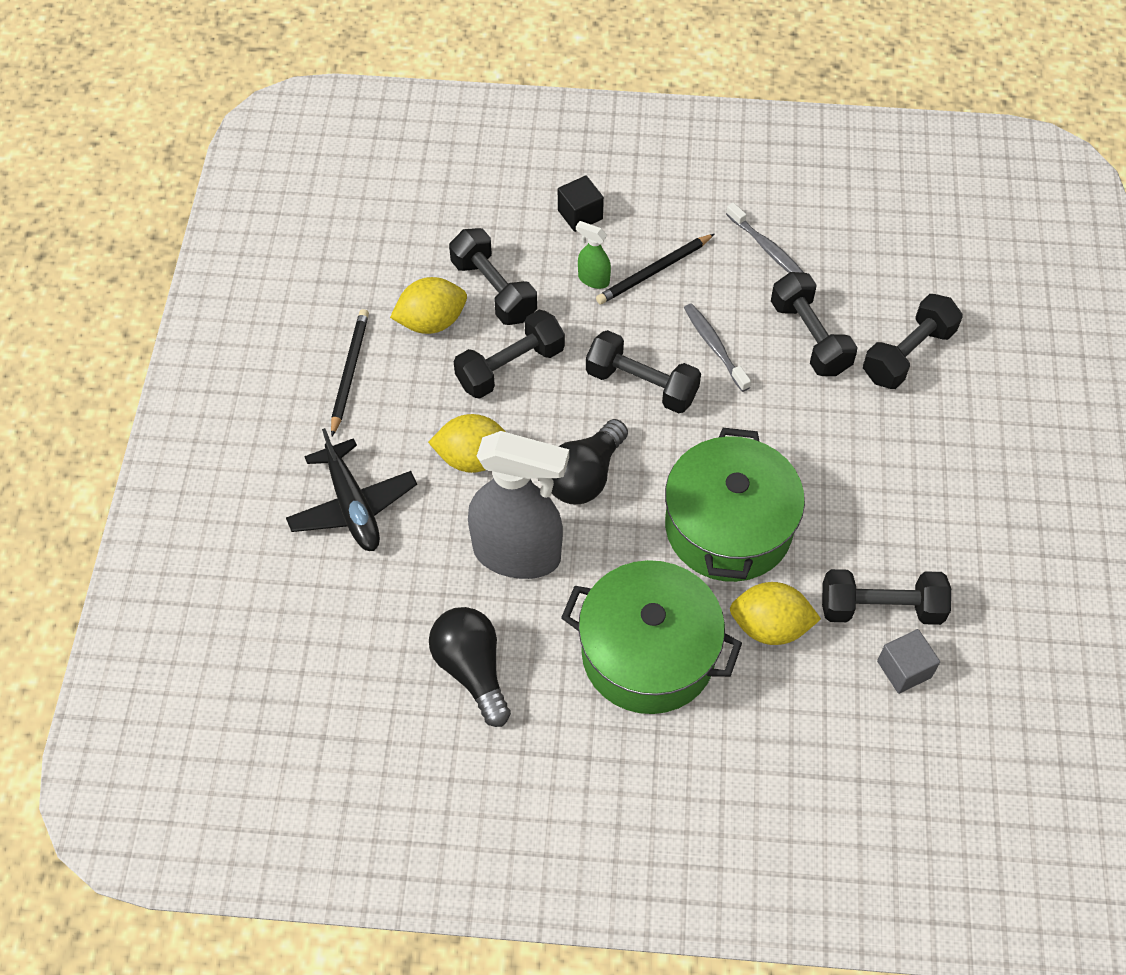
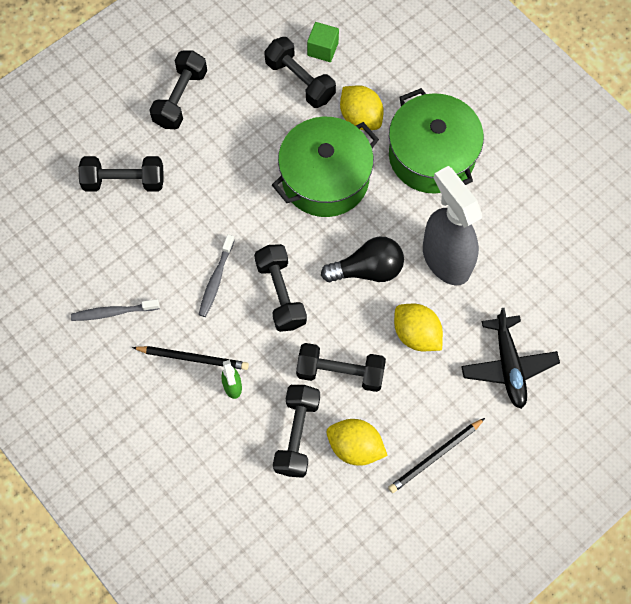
camera: 135 degrees left, 10 degrees up
(352, 506) = (508, 365): black plane -> black plane turned 150 degrees clockwise
(472, 669) = (525, 222): black light bulb -> none
(580, 214) = (189, 441): black cube -> none
(767, 248) = (113, 312): grey toothbrush -> grey toothbrush turned 105 degrees counterclockwise
(809, 337) = (160, 237): black dumbbell -> black dumbbell (180, 98)
(904, 669) = (323, 49): grey cube -> green cube

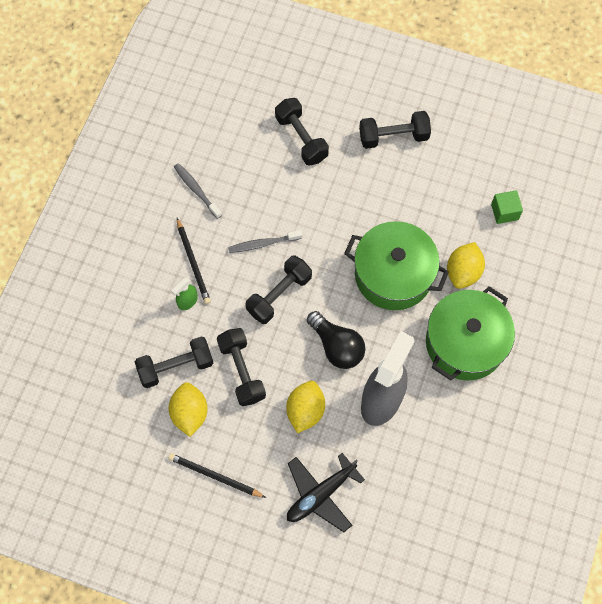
camera: 60 degrees right, 0 degrees up
(300, 81) = (465, 211): black dumbbell -> none

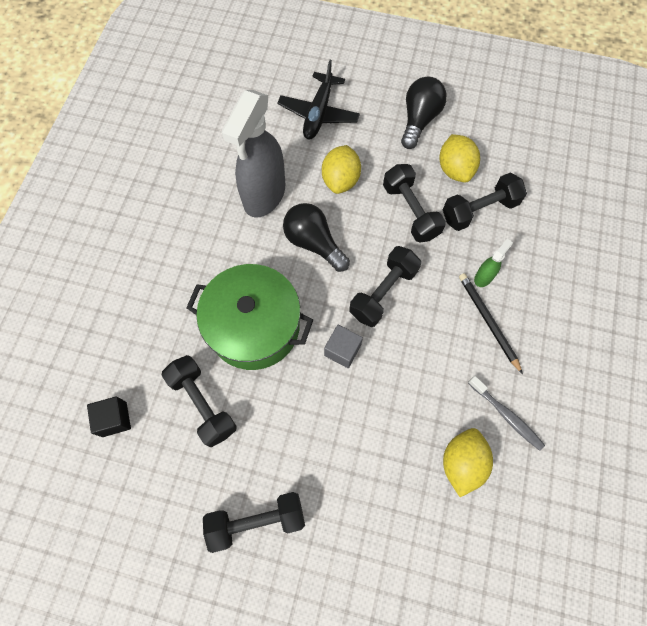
camera: 175 degrees right, 0 degrees up
(215, 476) = (419, 120): black pencil -> black light bulb
(263, 244) = (411, 351): grey toothbrush -> none
(301, 138) = (383, 506): black dumbbell -> black dumbbell (203, 404)
(320, 249) = (342, 350): none -> grey cube
(320, 494) = (319, 113): black plane -> black plane turned 150 degrees clockwise
(463, 272) = (172, 336): yellow lemon -> yellow lemon (462, 463)
(465, 343) = (175, 257): green pot -> none
(504, 212) = (114, 419): green cube -> black cube

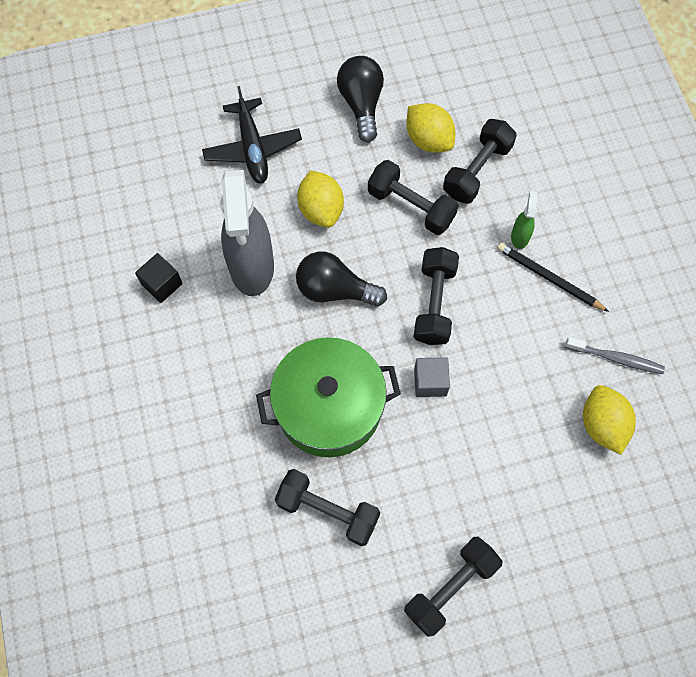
camera: 30 degrees left, 0 degrees up
(114, 419) = (248, 577): black cube -> black cube (162, 284)

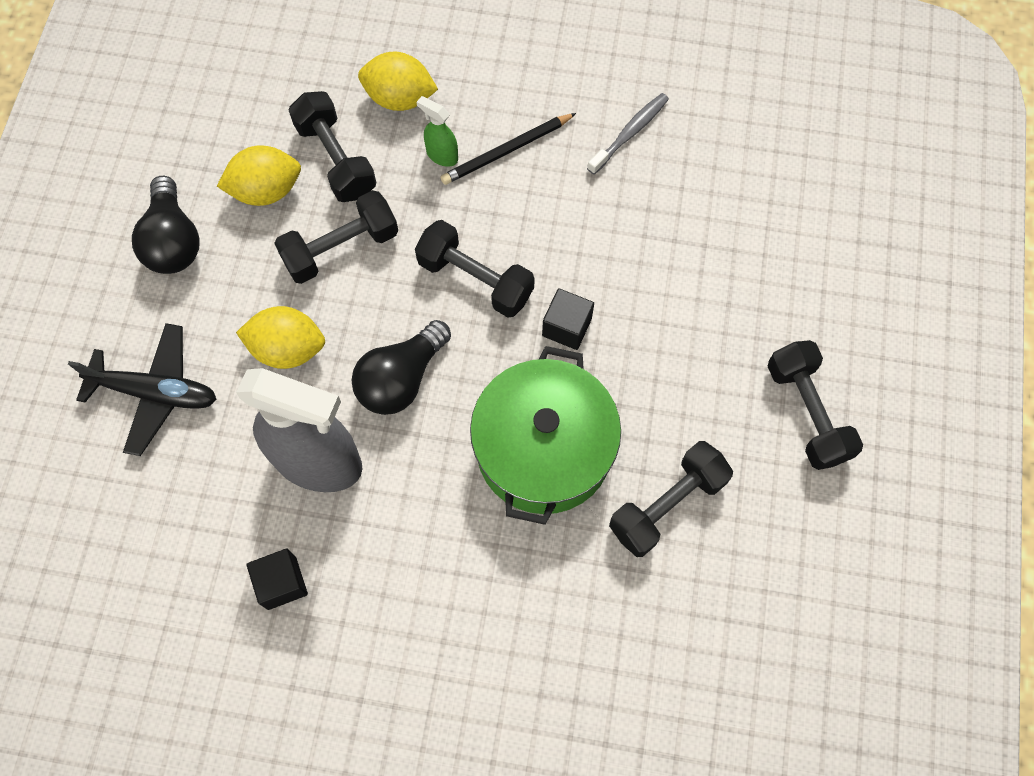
camera: 65 degrees left, 0 degrees up
(361, 104) = (173, 241): black light bulb -> black light bulb turned 120 degrees counterclockwise
(430, 382) = (567, 327): grey cube -> black cube
(602, 425) = (695, 182): yellow lemon -> yellow lemon (399, 98)

